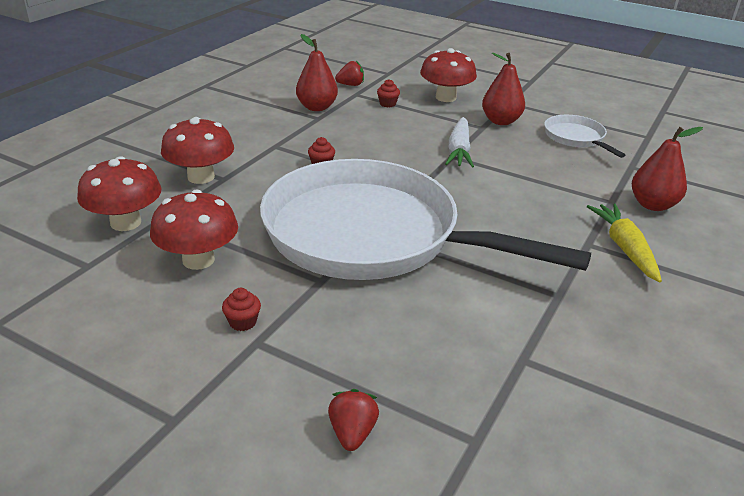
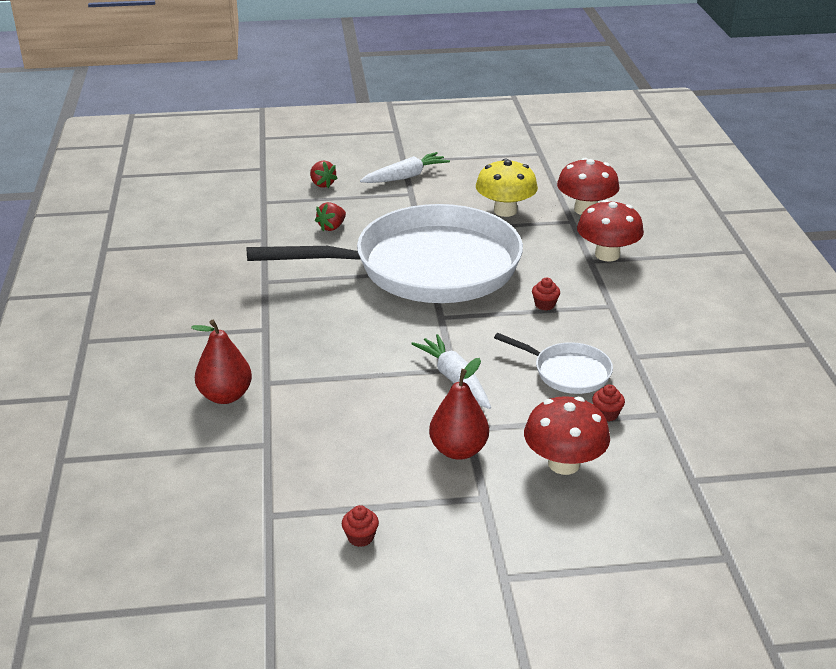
camera: 145 degrees right, 0 degrees up
(198, 260) = (505, 211): red mushroom -> yellow mushroom
(220, 379) = (405, 176): none -> white carrot
(243, 322) = (430, 197): red cupcake -> red cupcake (360, 537)
(317, 107) = (660, 369): red pear -> none
(350, 85) = (691, 427): red strawberry -> red strawberry (332, 227)
(576, 138) = (353, 464): white pan -> white pan (567, 372)
(624, 248) = (234, 337): yellow carrot -> none

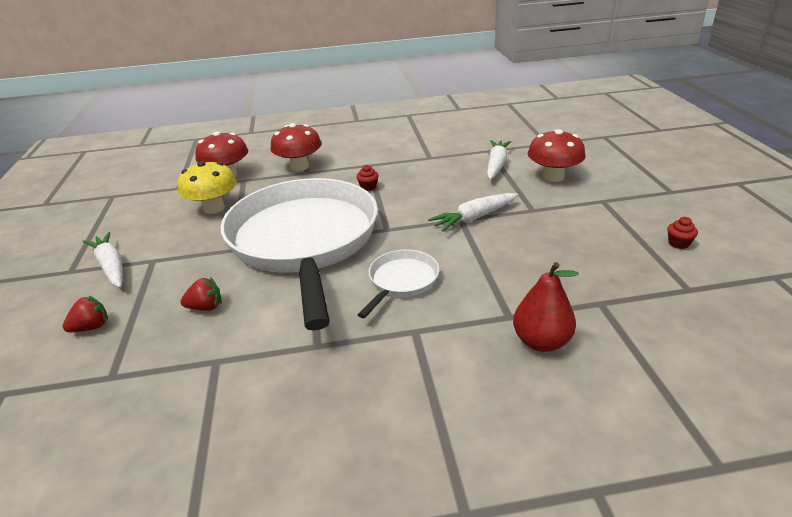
camera: 90 degrees left, 0 degrees up
(332, 227) = (205, 307): red strawberry -> red strawberry turned 45 degrees counterclockwise
(458, 450) = (559, 212): red pear -> none
(567, 372) = (453, 177): white pan -> white pan (401, 281)
(606, 414) = (496, 165): red cupcake -> white carrot

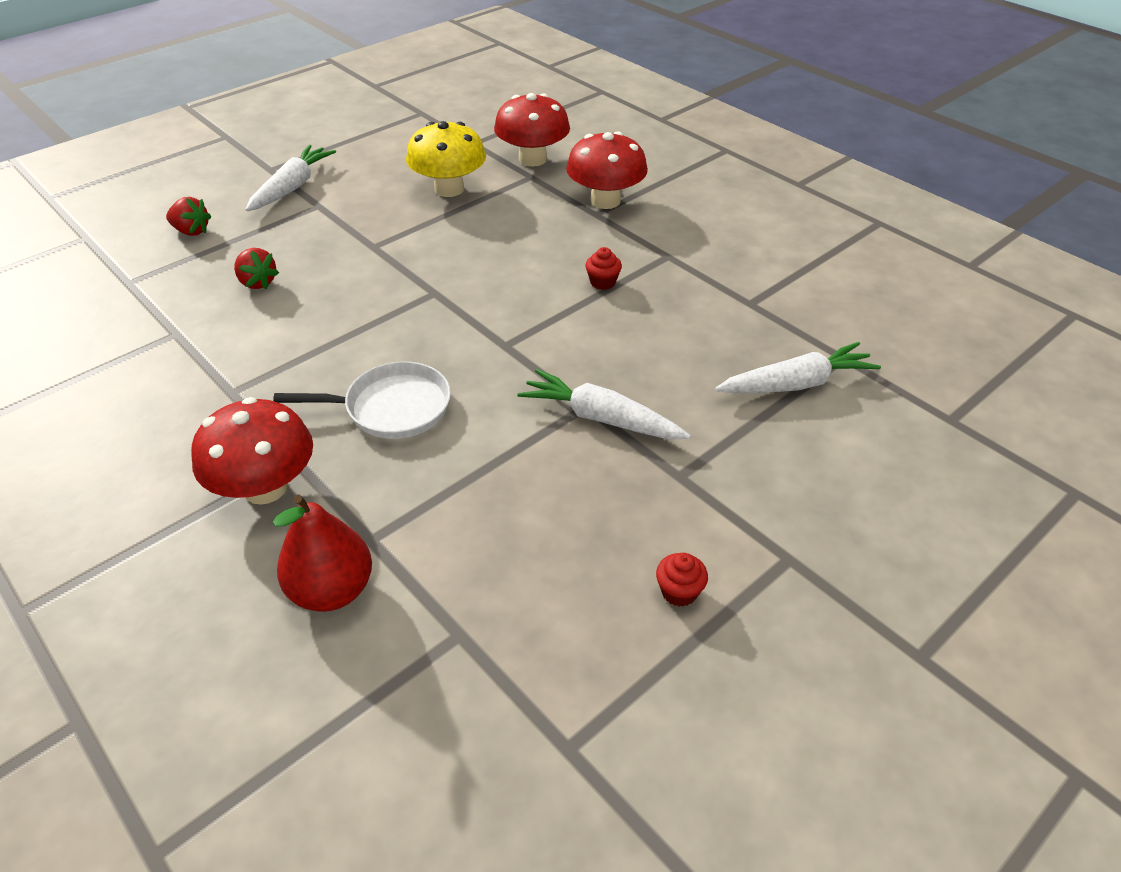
camera: 55 degrees right, 10 degrees up
(304, 241) = (427, 289): white pan -> none
(553, 177) = (821, 467): red mushroom -> red mushroom (265, 488)
(678, 243) = (715, 706): red cupcake -> red cupcake (679, 592)

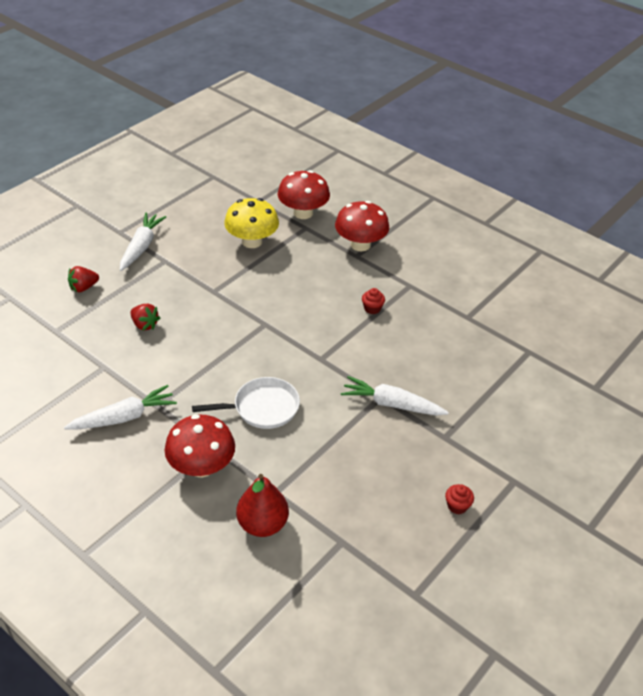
camera: 10 degrees left, 0 degrees up
(191, 231) = (83, 287): red strawberry -> red strawberry turned 135 degrees clockwise
(796, 384) = (503, 372): white carrot -> white carrot (124, 417)

